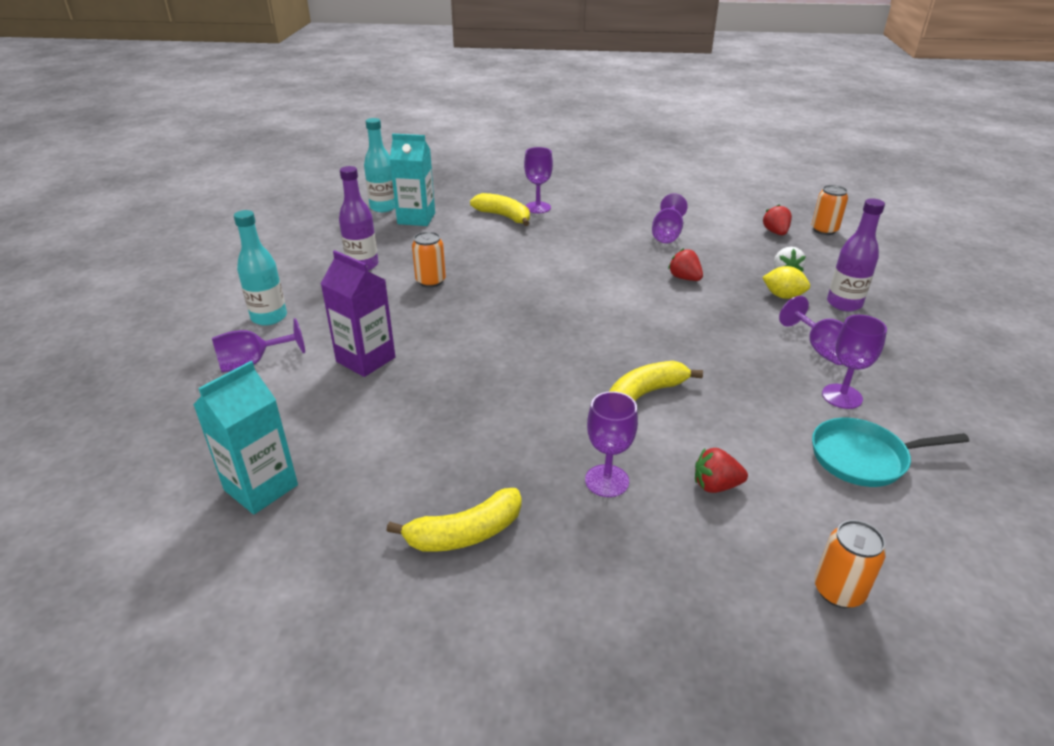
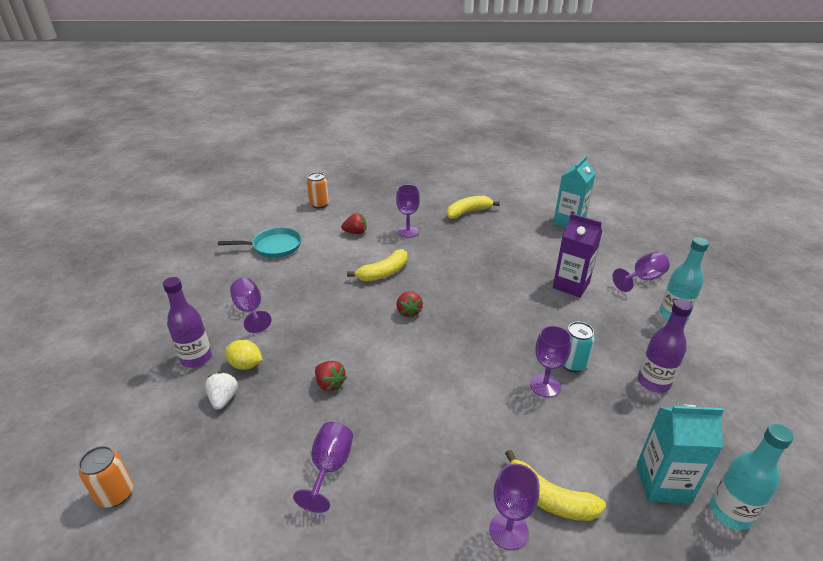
camera: 175 degrees right, 0 degrees up
(430, 281) = (572, 364): orange can -> turquoise can
(775, 232) = (186, 483): red strawberry -> red strawberry (409, 312)
(842, 396) = (261, 278): purple goblet -> purple goblet (545, 385)

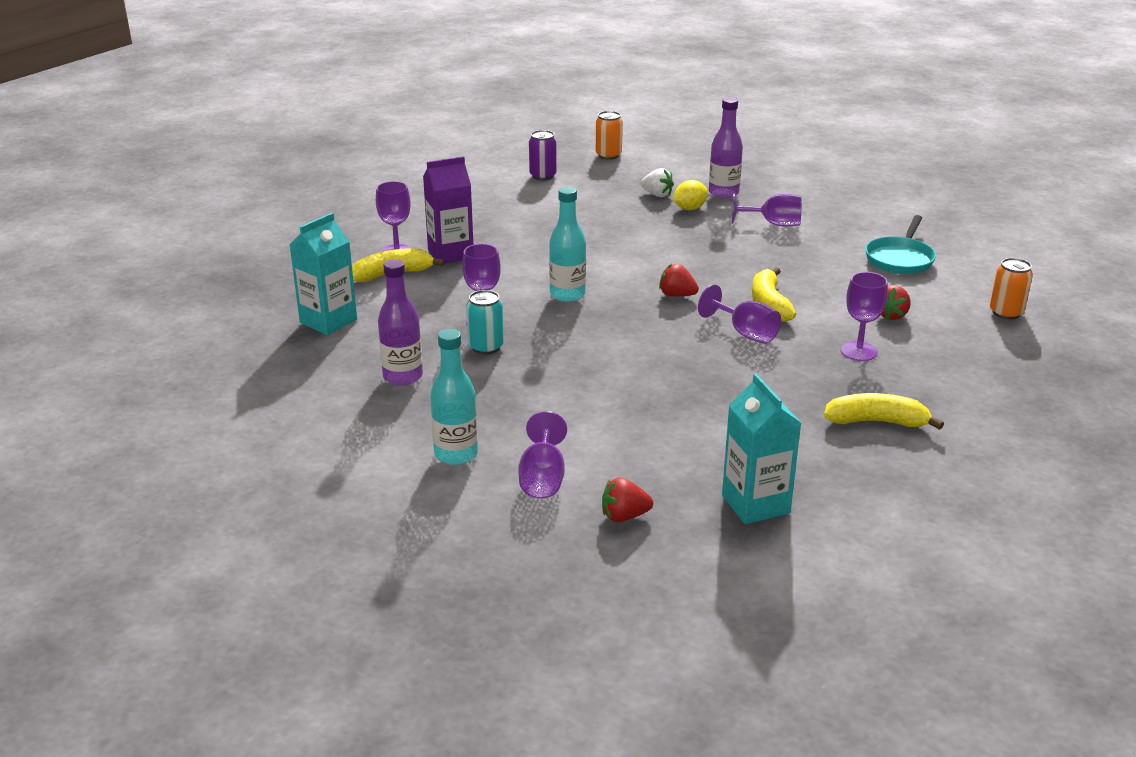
camera: 125 degrees right, 5 degrees down
(215, 524) = (543, 176): none -> purple can
(329, 467) = (535, 214): purple goblet -> purple goblet (745, 333)
(330, 384) = (620, 233): red strawberry -> red strawberry (624, 516)
(468, 212) = (877, 422): yellow banana -> yellow banana turned 90 degrees counterclockwise
(571, 285) = (599, 414): purple carton -> purple carton (450, 254)
(730, 512) = (269, 333): turquoise bottle -> turquoise bottle (567, 295)

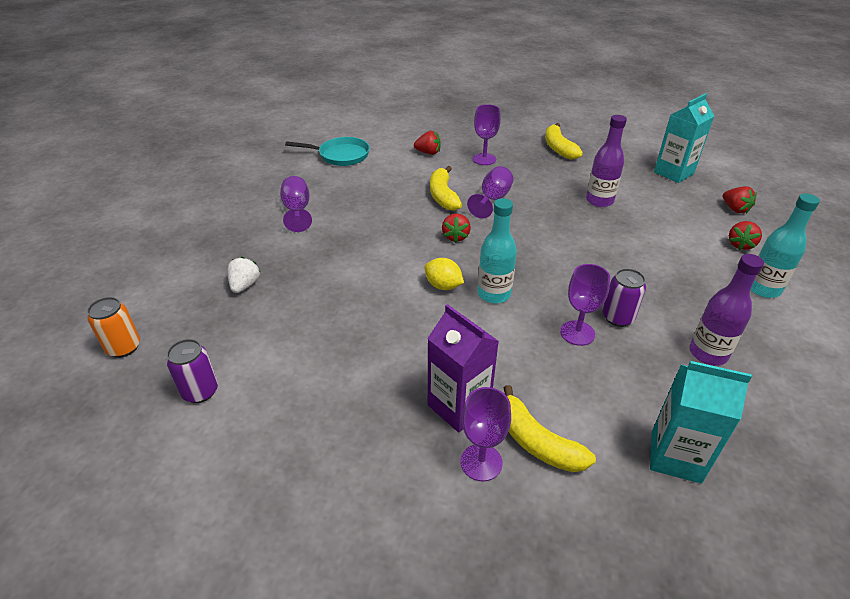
camera: 110 degrees left, 10 degrees up
(486, 347) = (618, 317): turquoise can -> purple can
(542, 479) = (740, 245): purple goblet -> red strawberry
(689, 208) = (276, 259): yellow lemon -> yellow lemon (443, 286)
(723, 193) = (232, 245): purple bottle -> purple bottle (599, 201)
(769, 304) = (443, 196): yellow banana -> yellow banana turned 105 degrees clockwise
(1006, 313) = (401, 121): orange can -> none

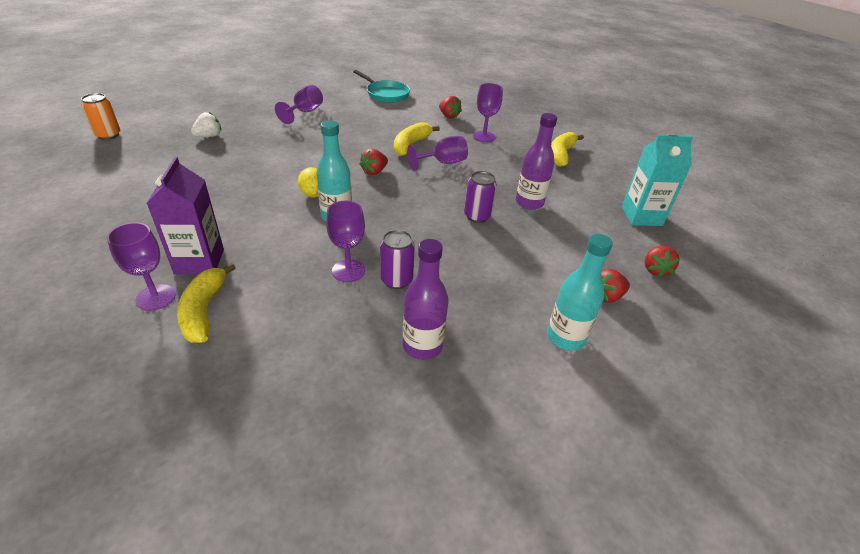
camera: 35 degrees right, 0 degrees up
(200, 391) = (101, 173): purple can -> purple can (477, 216)
(675, 456) = (270, 385): turquoise carton -> none

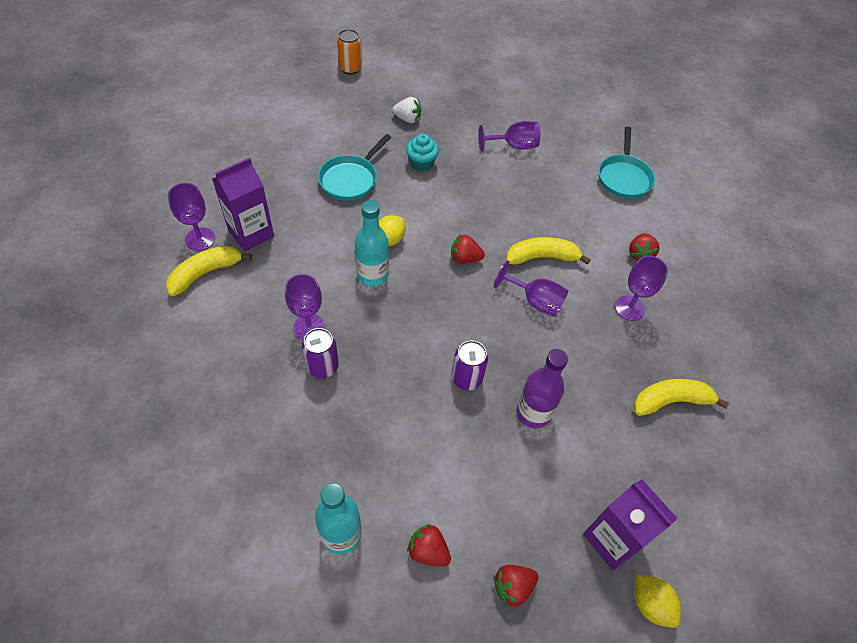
camera: 55 degrees right, 15 degrees up
(225, 185) = (351, 179): none -> turquoise pan
(262, 150) = (421, 163): none -> turquoise cupcake
(422, 346) = (259, 428): purple bottle -> none
(641, 216) = (612, 539): turquoise carton -> purple carton
(691, 223) = (650, 604): none -> yellow lemon

